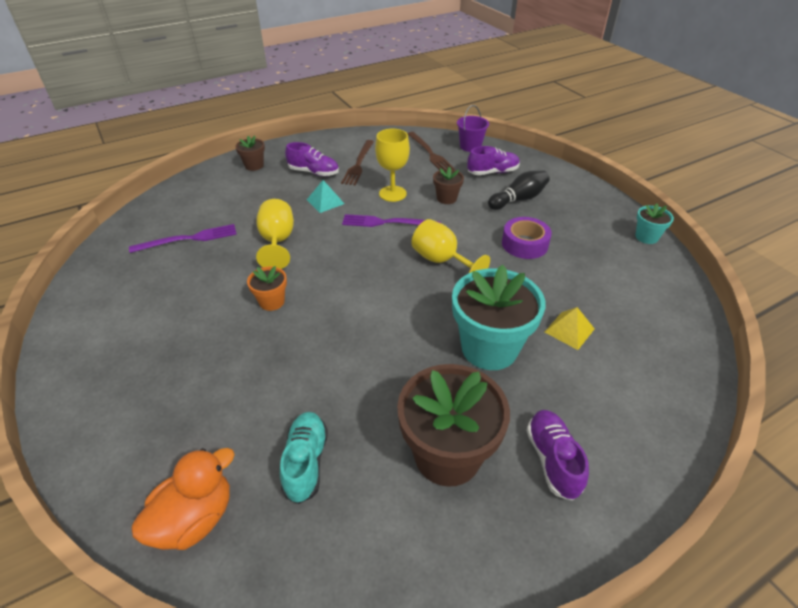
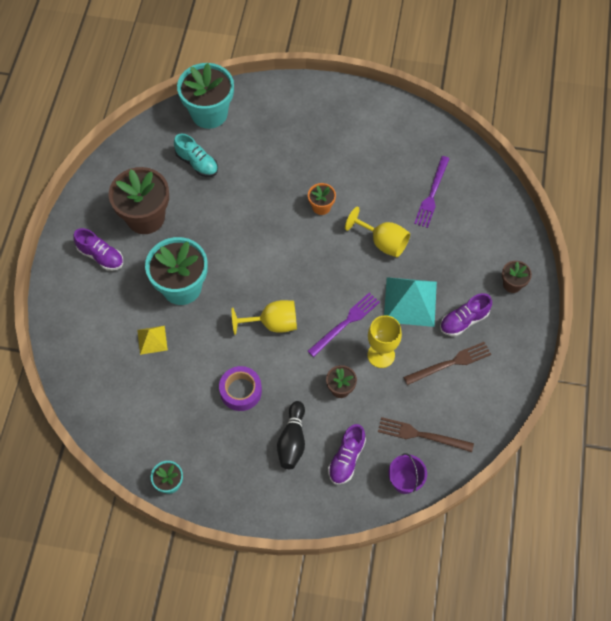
camera: 130 degrees right, 20 degrees up
(195, 518) = (209, 113): orange duck -> turquoise flower pot
(325, 201) = (410, 301): turquoise pyramid -> turquoise pyramid, size x1.87
(358, 164) = (450, 363): brown fork -> brown fork turned 105 degrees clockwise

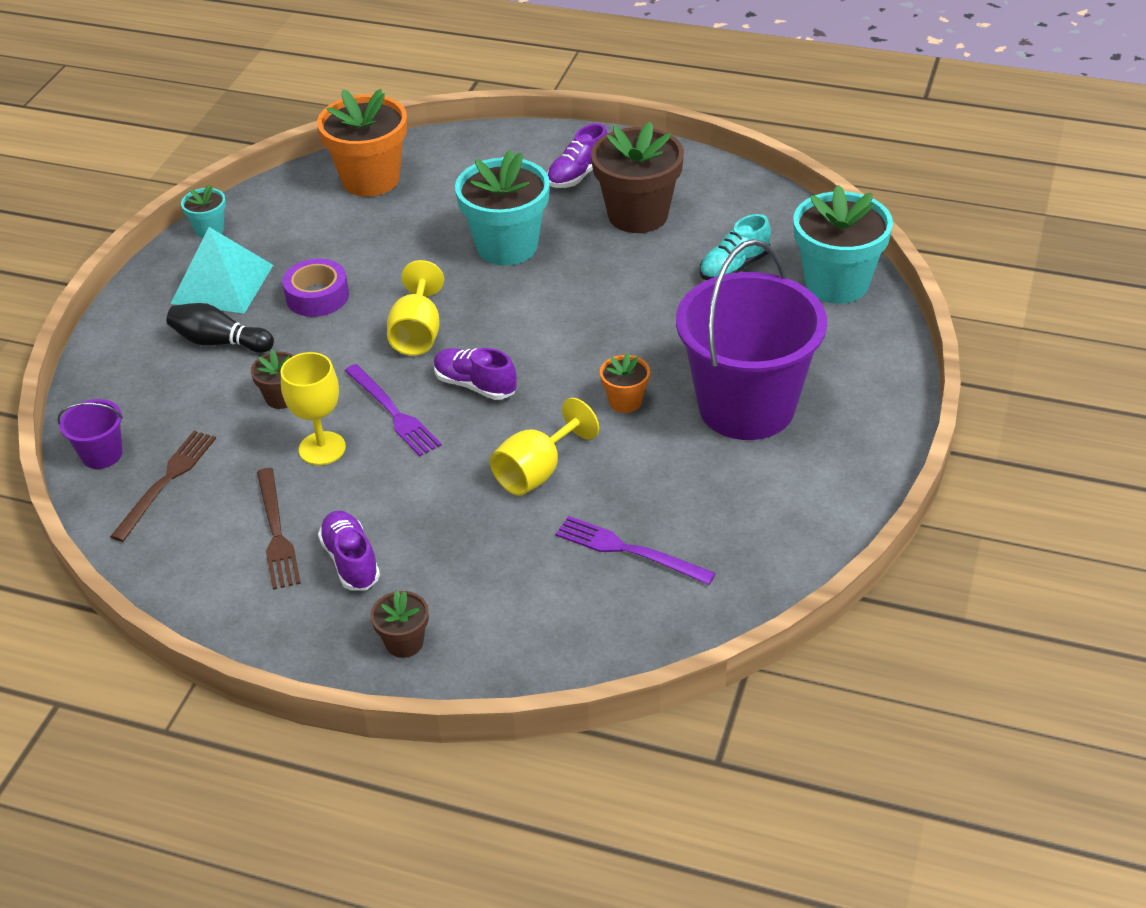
camera: 100 degrees right, 20 degrees down
(106, 386) = (371, 179): none -> orange flower pot
(152, 340) = (428, 218): yellow pyramid -> none
(318, 150) = (746, 407): none -> purple bucket
(346, 459) = (167, 395): purple shoe -> purple shoe (475, 385)
(410, 301) = (410, 495): turquoise pyramid -> turquoise pyramid (222, 284)

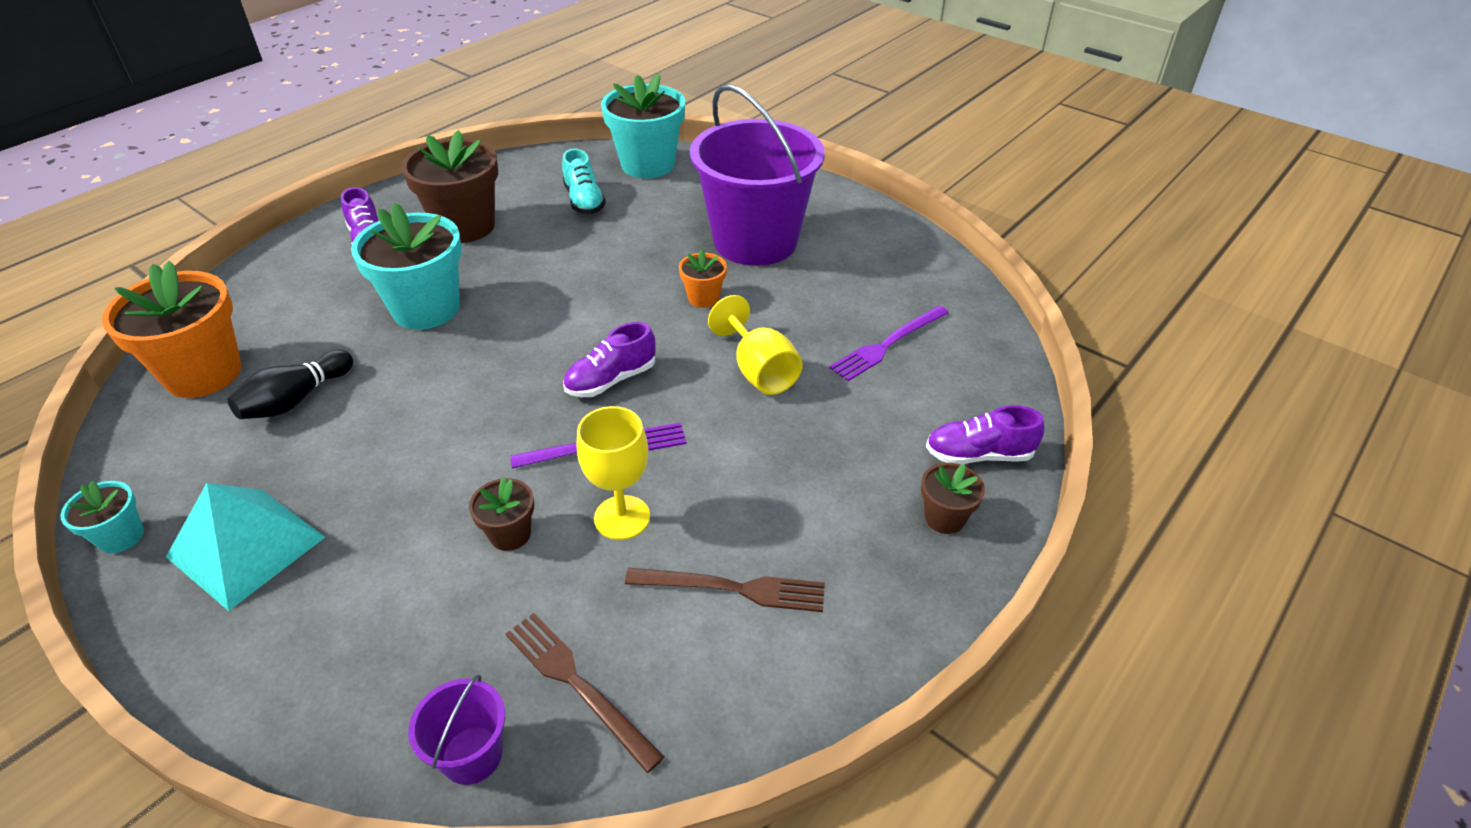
camera: 70 degrees left, 0 degrees up
(219, 342) = (357, 573): black bowling pin -> black bowling pin (296, 400)
(317, 296) = (361, 463): purple tape -> none
(351, 561) = (811, 533): purple shoe -> purple shoe (979, 455)
(417, 334) = (499, 400): yellow goblet -> none

